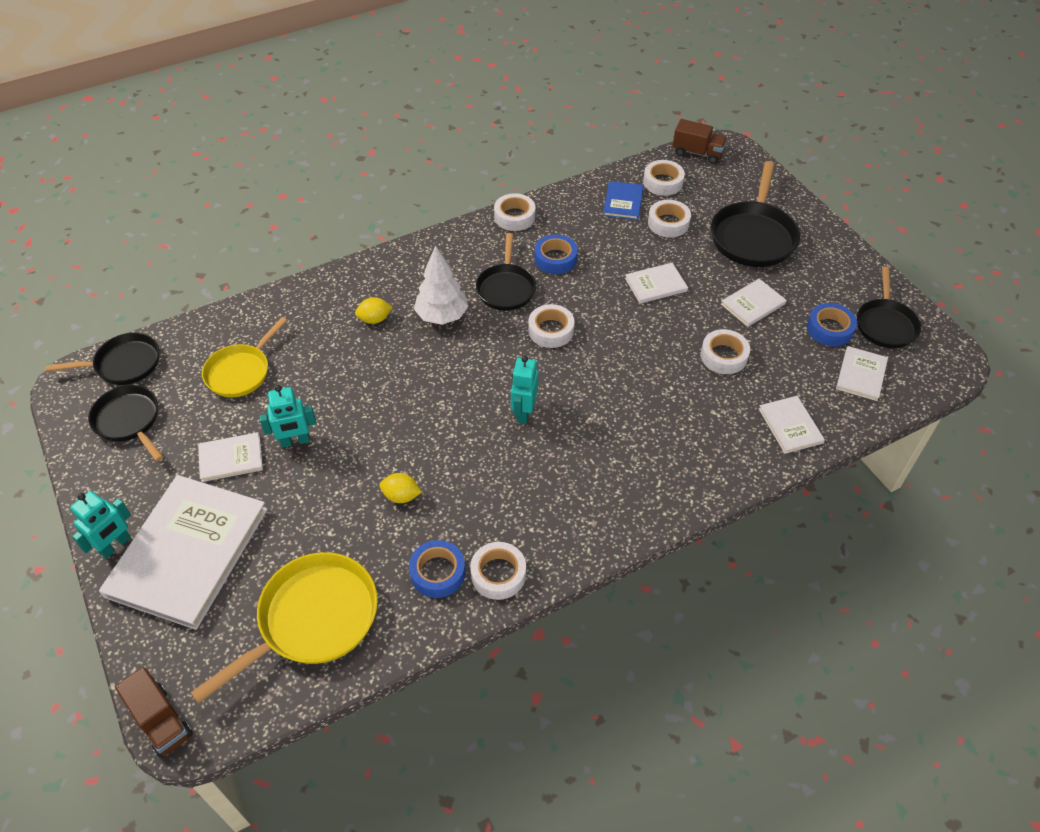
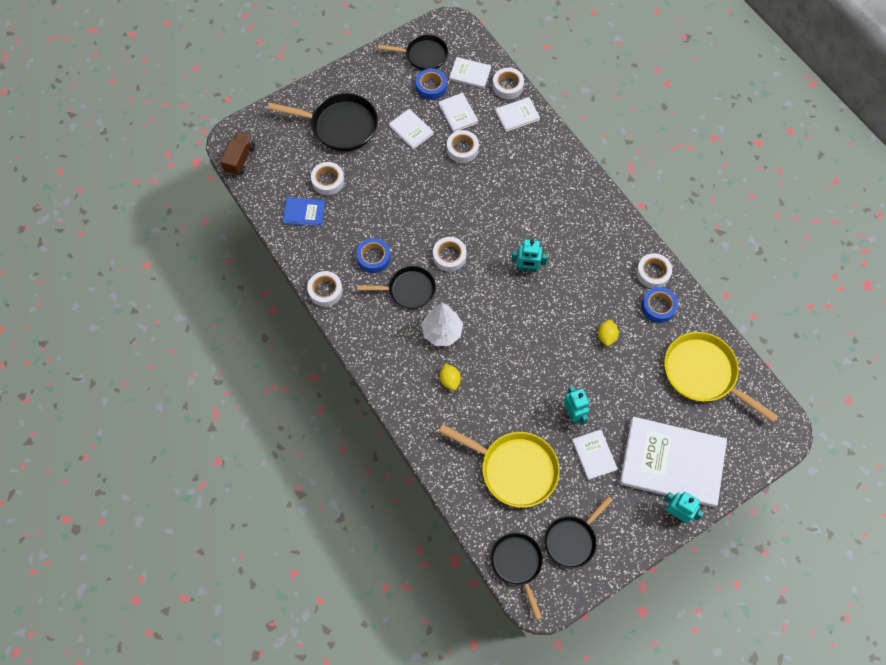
camera: 95 degrees left, 15 degrees up
(161, 721) = (783, 445): brown truck -> none
(241, 371) = (514, 469): yellow pan -> yellow pan, size x1.52
(656, 284) = (396, 189): white book -> white book (458, 113)
(663, 182) = (278, 184): white tape -> white tape (507, 86)

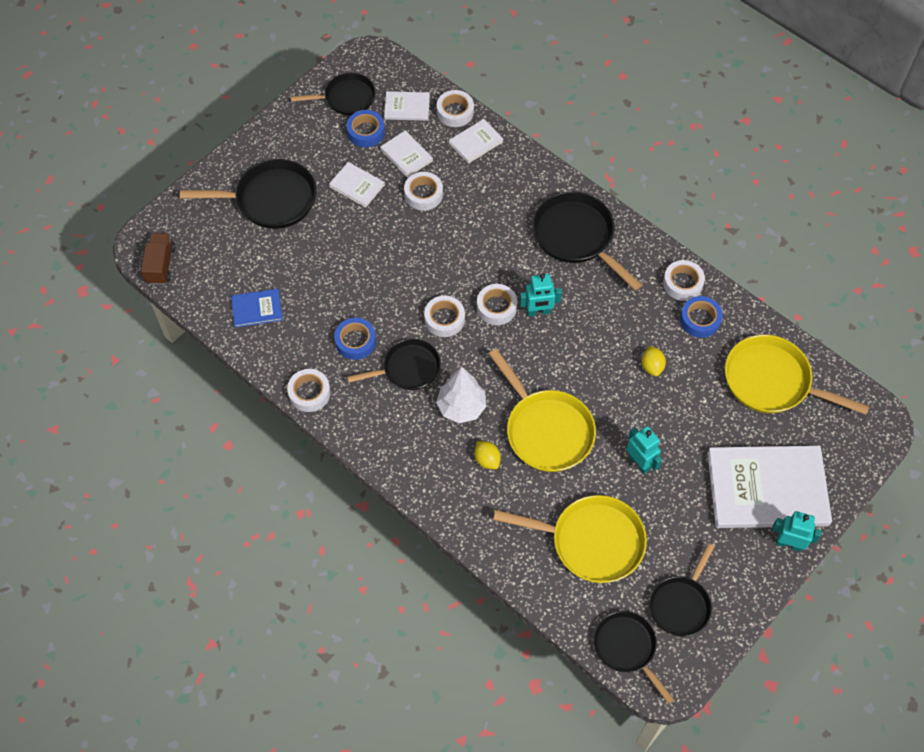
camera: 15 degrees left, 5 degrees down
(328, 181) = (275, 266): white tape -> white tape (496, 307)
(504, 367) = (546, 430): none -> yellow pan
(576, 213) = (577, 237): none -> black pan
(594, 455) = (677, 502): white book -> none

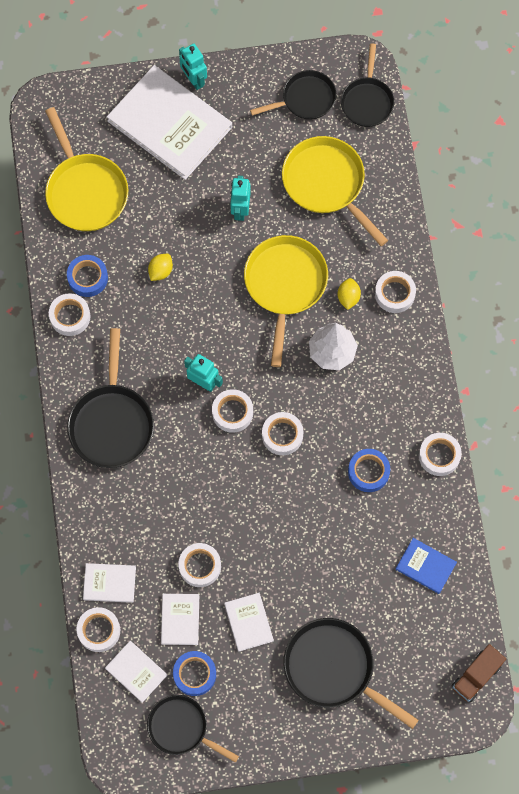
camera: 140 degrees left, 10 degrees up
(407, 369) = (346, 416): black pan -> none
(451, 492) = (394, 294): none -> white tape

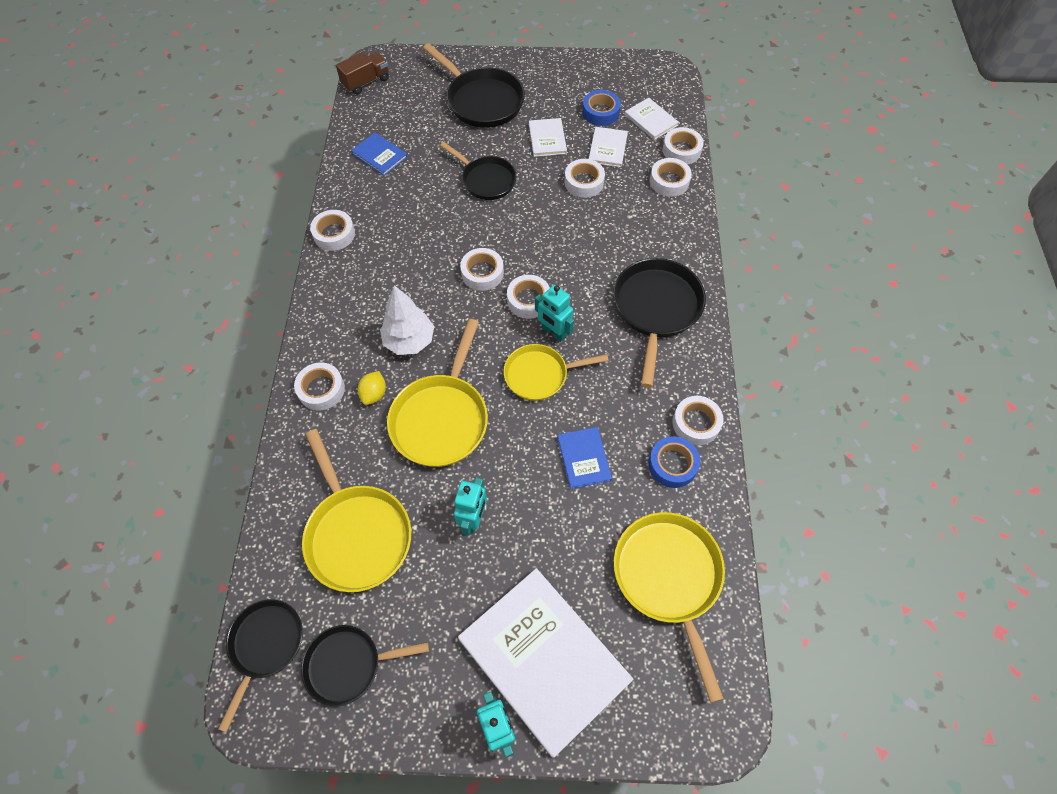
camera: 170 degrees left, 10 degrees down
(109, 583) = (669, 181): white book -> white tape
(160, 271) = (584, 458): yellow lemon -> blue book
(181, 728) = (617, 82): black pan -> black pan (486, 180)
(209, 339) = (540, 375): none -> yellow pan
(368, 472) = (407, 231): blue tape -> none

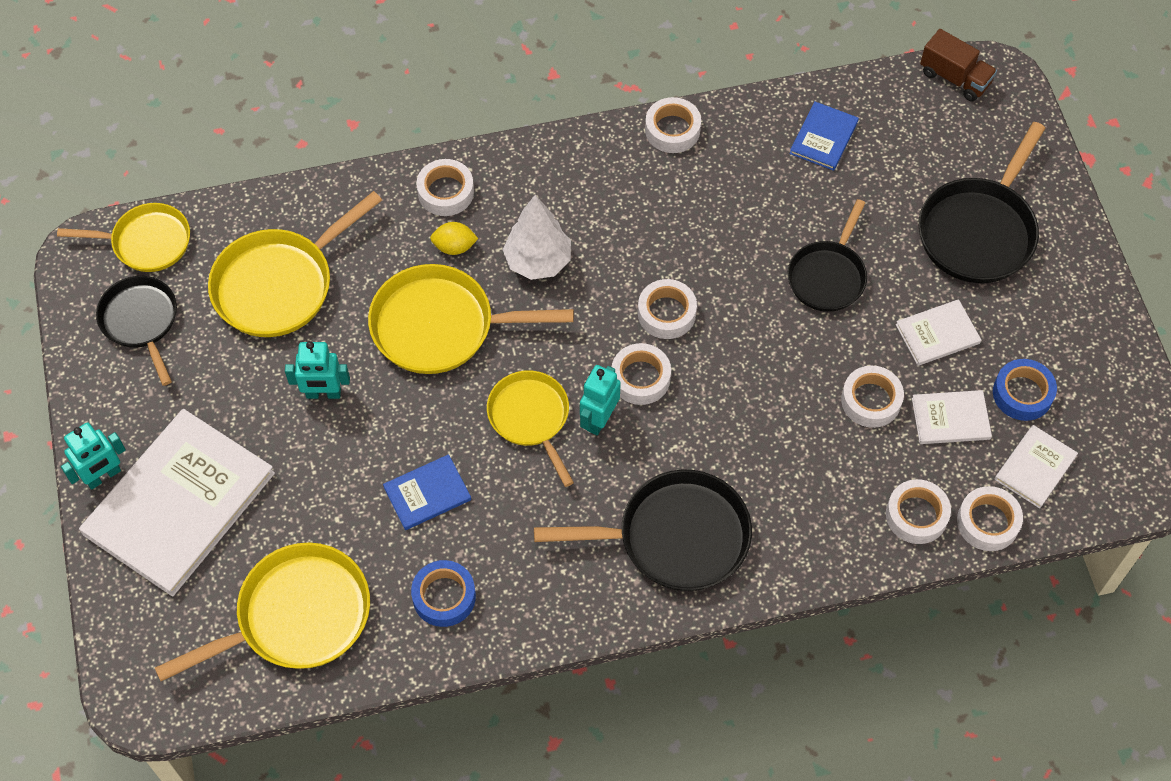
camera: 75 degrees right, 0 degrees up
(265, 646) = (146, 242): black pan -> yellow pan
(696, 423) = (510, 615): white tape -> none

